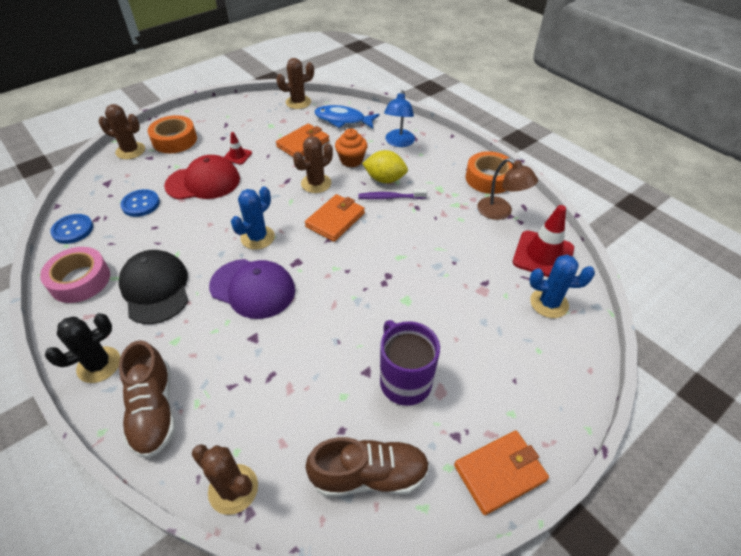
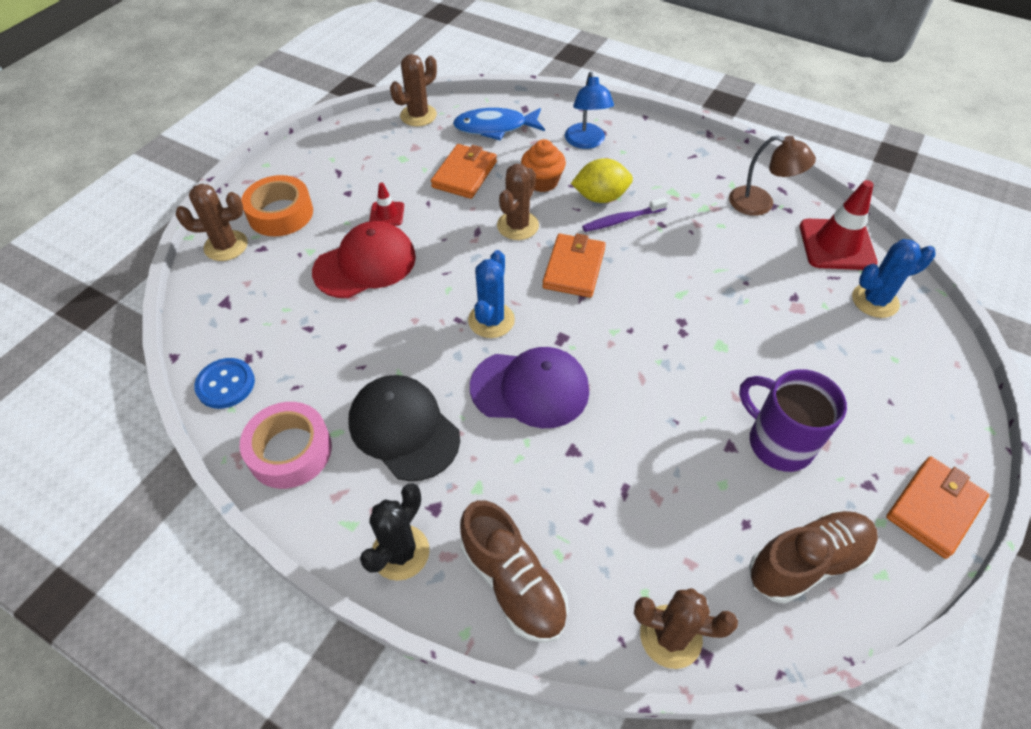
camera: 20 degrees left, 5 degrees up
(141, 204) = (298, 319): blue button -> none
(488, 178) = (722, 163): orange tape -> none

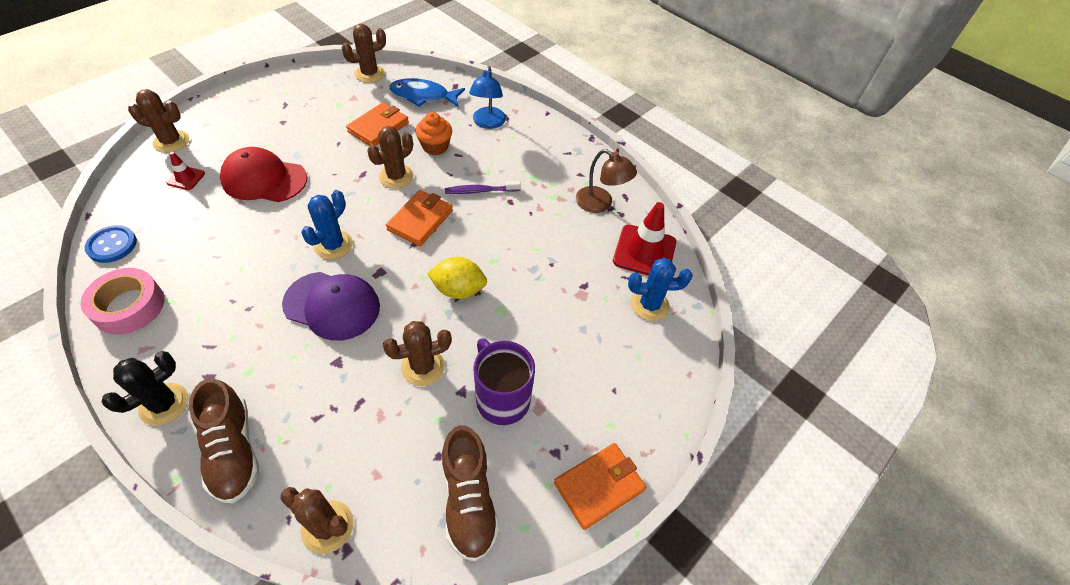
camera: 10 degrees right, 0 degrees up
(280, 213) = (224, 126): orange tape -> none
(365, 264) = (264, 179): red cap -> red cap turned 150 degrees counterclockwise
(387, 214) = (302, 145): red traffic cone -> red traffic cone (186, 178)
(404, 429) = (220, 312): black cap -> none
(600, 197) = (474, 169): yellow lemon -> yellow lemon (458, 290)
(672, 431) = (423, 367): none -> brown cactus
(807, 562) = (469, 500): brown shoe -> brown shoe turned 90 degrees clockwise

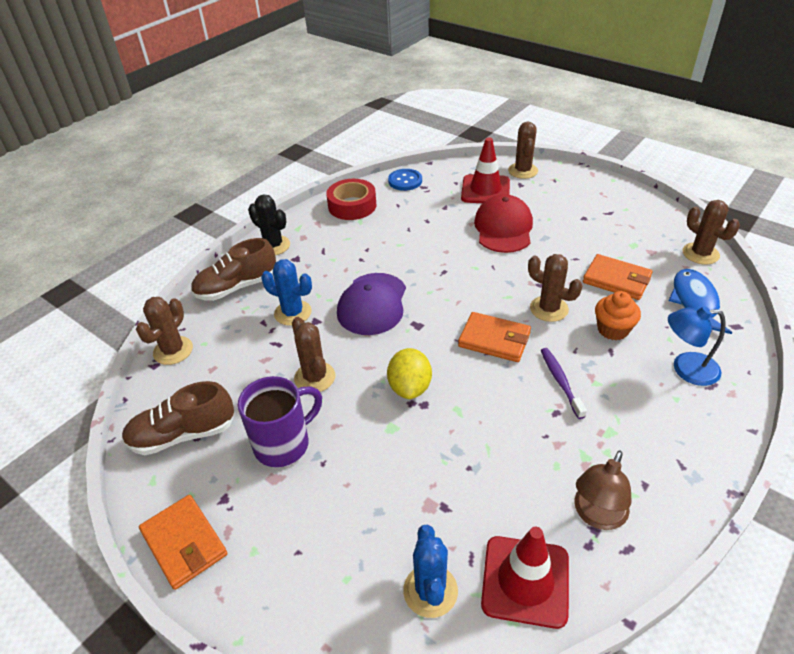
camera: 90 degrees right, 10 degrees down
(129, 306) = (352, 205): pink tape -> red tape
(186, 178) = (485, 190): red traffic cone -> red traffic cone, size x1.96
(333, 245) = (440, 288): blue cactus -> blue cactus (293, 313)

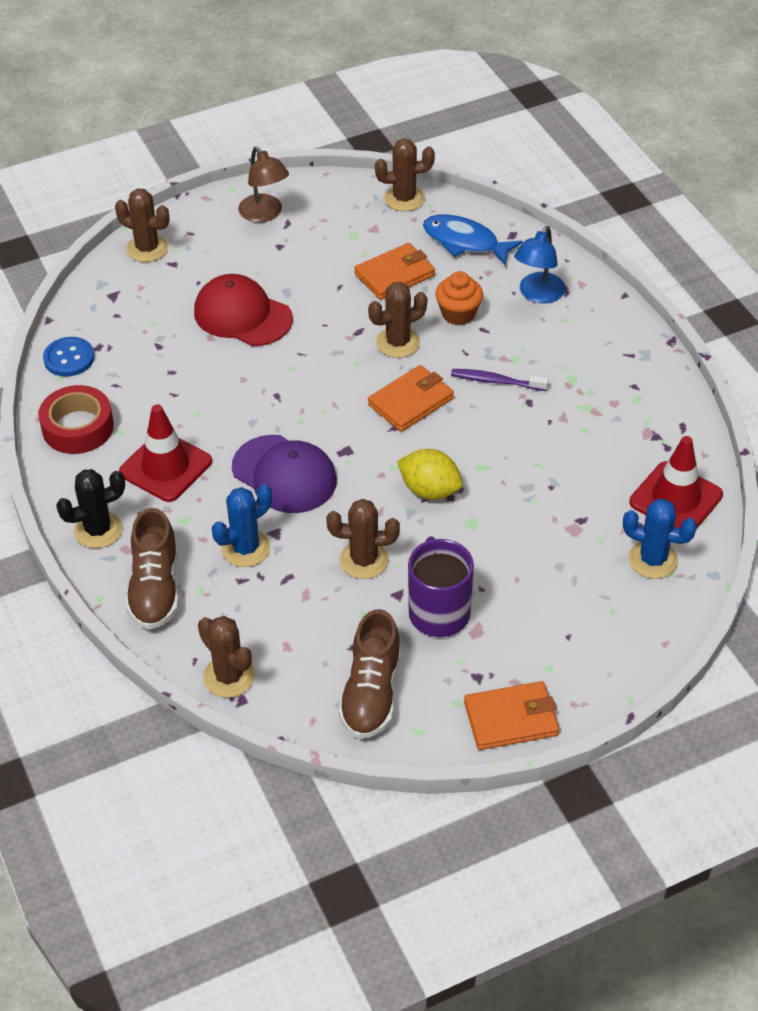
camera: 65 degrees left, 5 degrees up
(485, 190) = (156, 297): red traffic cone -> red traffic cone (165, 467)
(596, 515) = (645, 429): brown lamp -> brown lamp (265, 214)

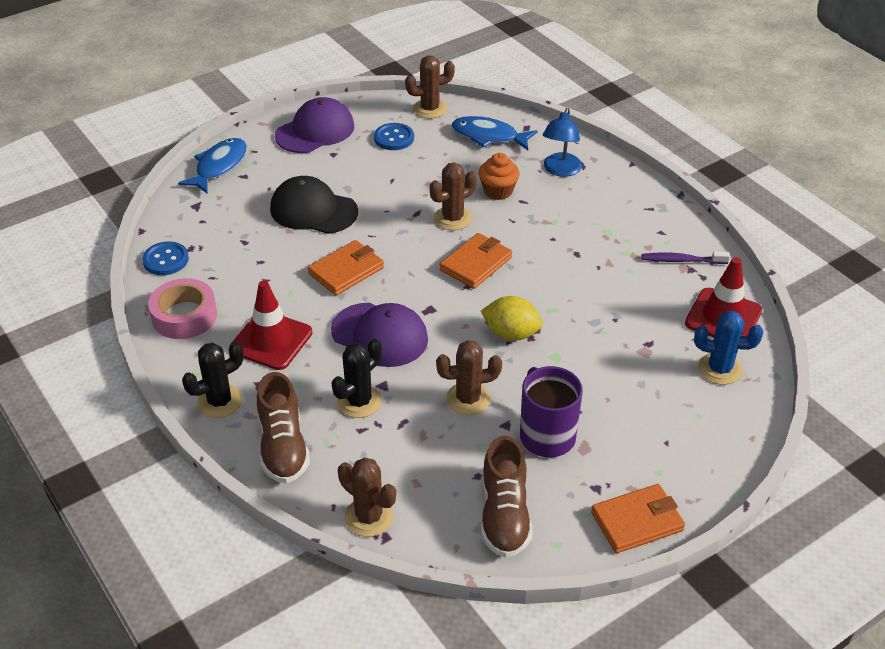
camera: 10 degrees left, 5 degrees down
(78, 427) = (184, 316): red tape -> pink tape
(147, 248) = (219, 166): brown cactus -> blue fish
(242, 315) = (313, 210): red cap -> black cap
(245, 548) = (359, 401): blue cactus -> black cactus
(265, 214) = (315, 131): brown lamp -> purple cap
(353, 233) = (394, 138): none -> blue button
(394, 275) = (436, 166): orange wallet -> orange wallet (346, 271)
(496, 381) = (544, 240): purple toothbrush -> purple toothbrush (681, 260)

